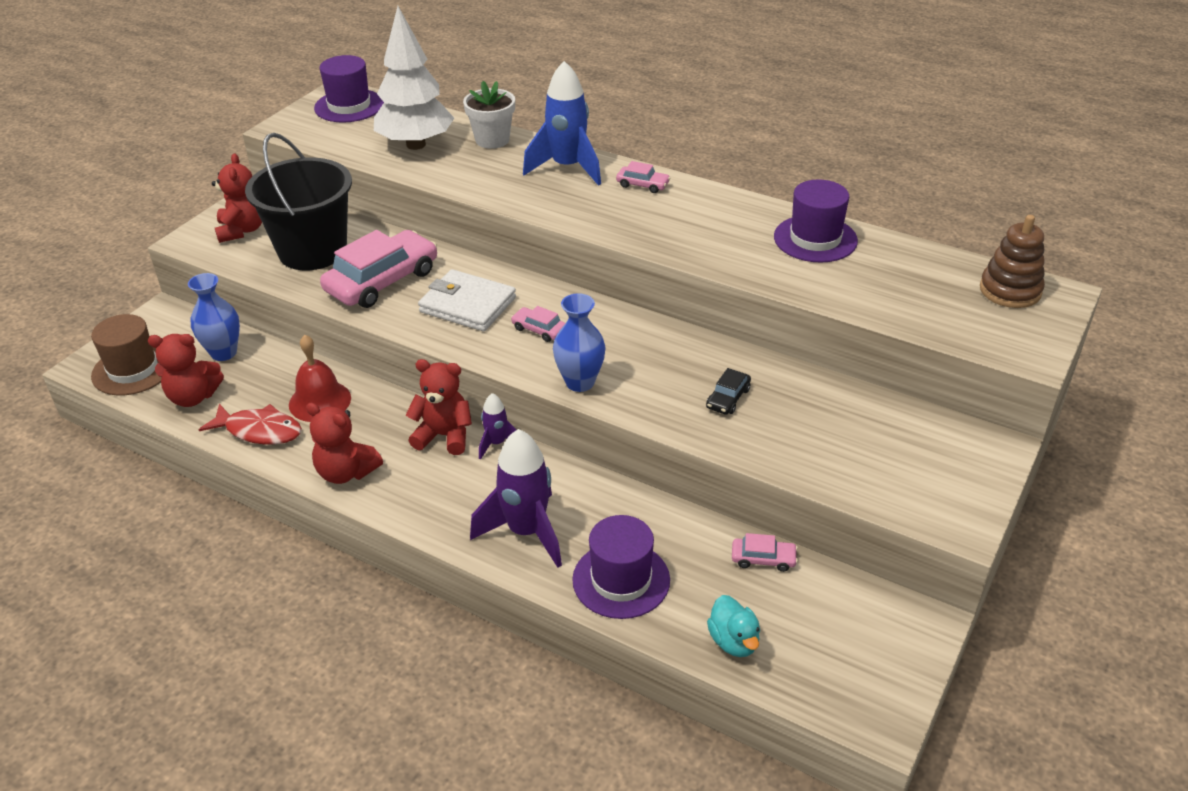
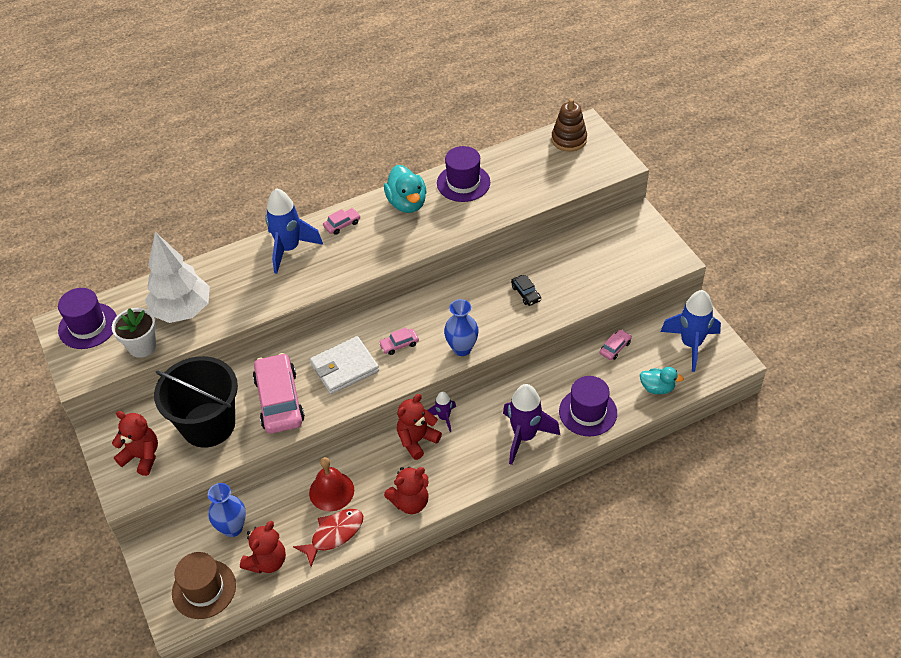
camera: 55 degrees left, 10 degrees up
(492, 140) = (217, 269): white flower pot -> white flower pot (142, 346)
(729, 213) = (407, 203): none -> turquoise duck
(856, 647) = (691, 344): none -> blue rocket

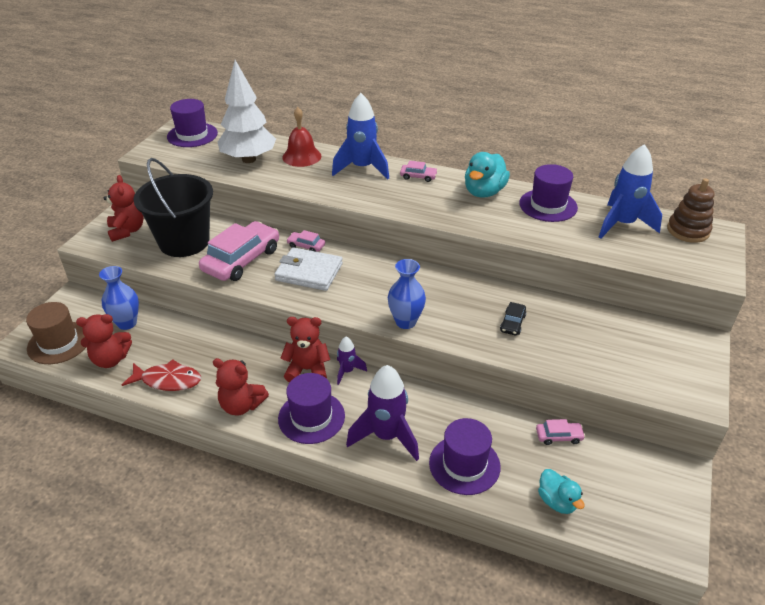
camera: 45 degrees right, 10 degrees down
(142, 346) = (198, 162): white flower pot -> none
(331, 491) = (208, 353): red bell -> red bell (301, 156)
(399, 344) = (365, 285): pink car -> pink car (306, 246)
(465, 467) = (311, 417): none -> purple hat
(691, 344) = (642, 494): blue rocket -> blue rocket (622, 224)

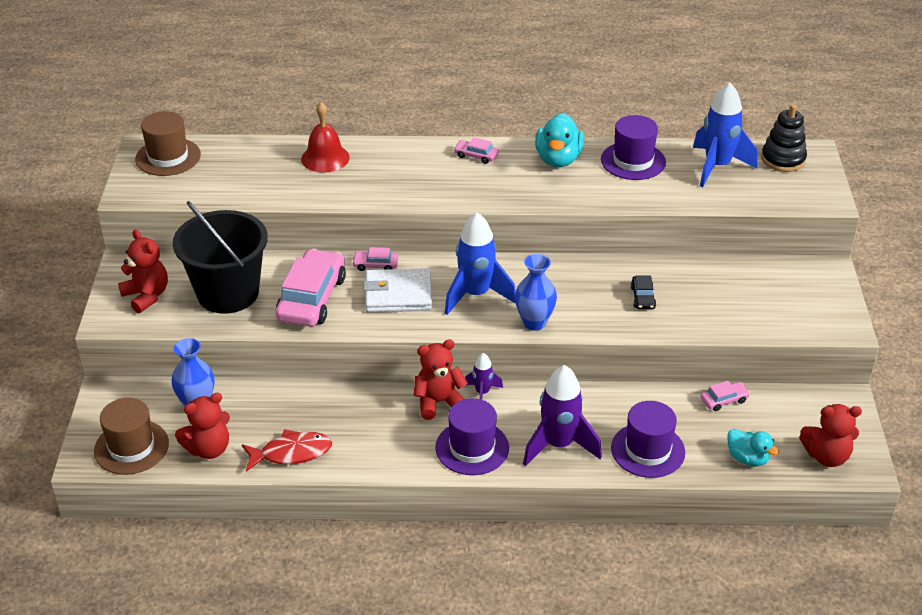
camera: 20 degrees left, 0 degrees up
(192, 135) = (168, 157): purple hat -> brown hat
(241, 405) = (391, 456): red teddy bear -> red teddy bear (826, 456)
(249, 159) = (264, 175): white tree -> none
(362, 168) = (406, 159): blue rocket -> blue rocket (476, 295)
(418, 176) = (476, 156): pink car -> pink car turned 150 degrees counterclockwise
(688, 231) = (783, 159): brown stacking toy -> black stacking toy

